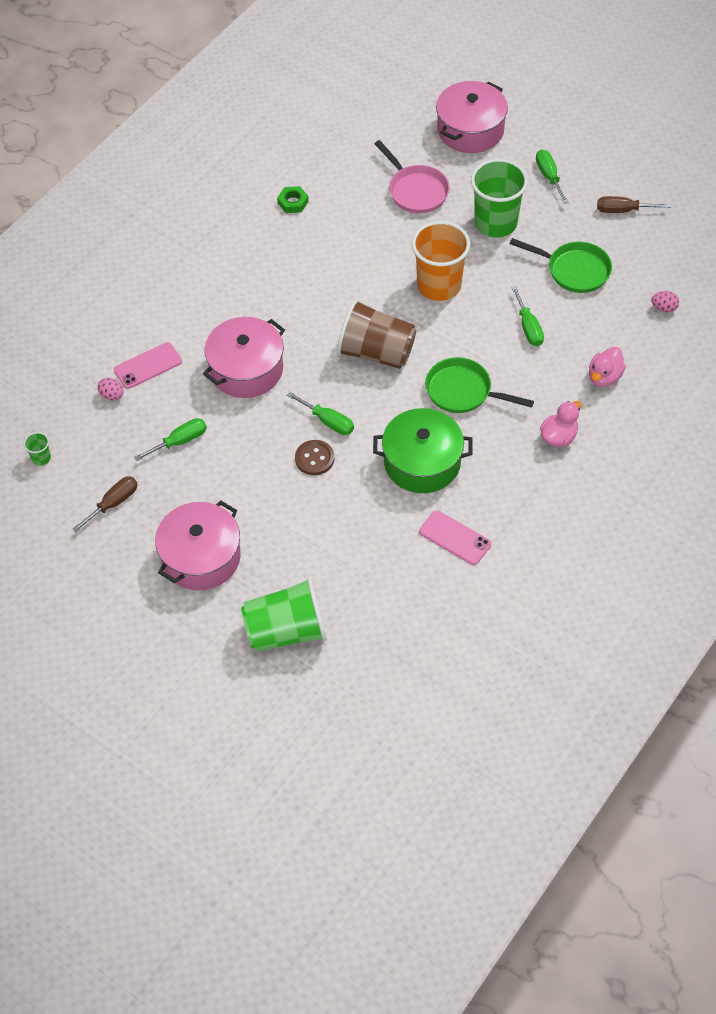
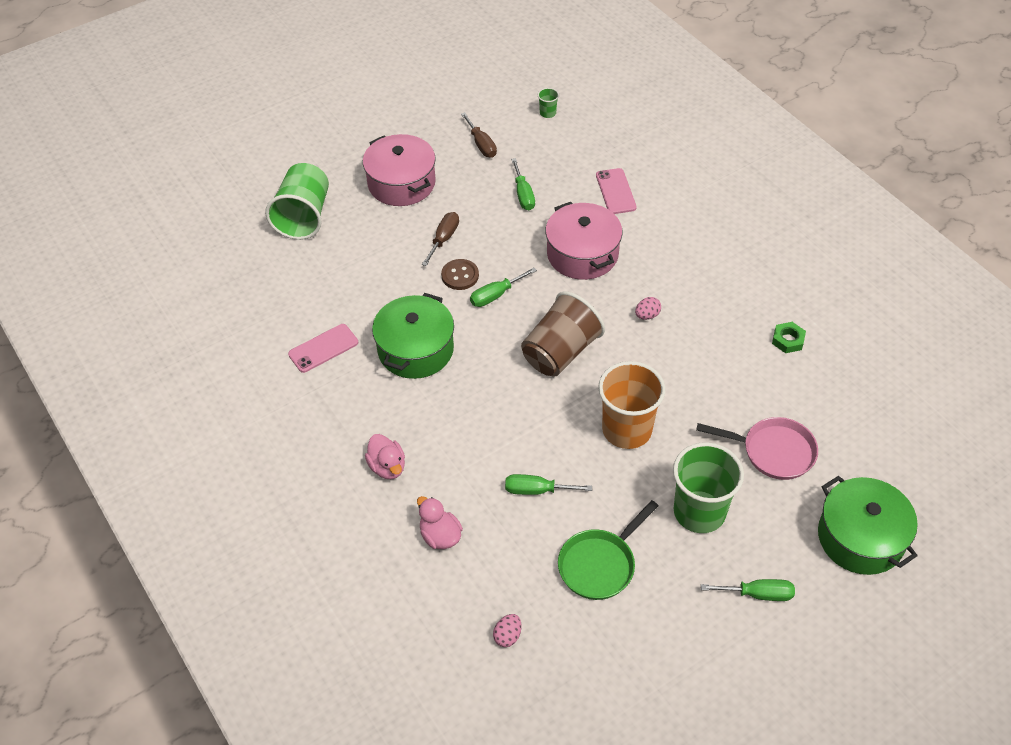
camera: 110 degrees right, 5 degrees down
(112, 395) = (593, 164): pink egg -> pink egg (647, 315)
(416, 191) = (773, 451): pink pan -> pink pan turned 150 degrees counterclockwise
(463, 391) = (481, 406): green pan -> none
(470, 130) = (860, 537): pink pot -> green pot
(623, 210) = (675, 655): brown screwdriver -> brown screwdriver (444, 239)

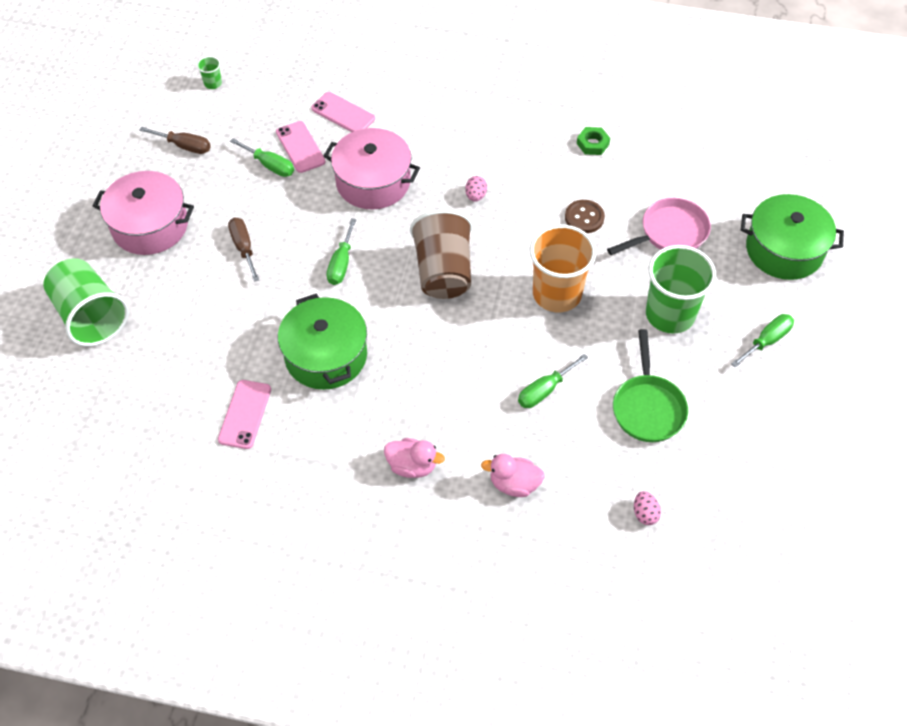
camera: 45 degrees left, 5 degrees up
(460, 275) = (293, 268): brown button -> brown button (584, 217)
(558, 195) = (300, 147): none -> pink phone

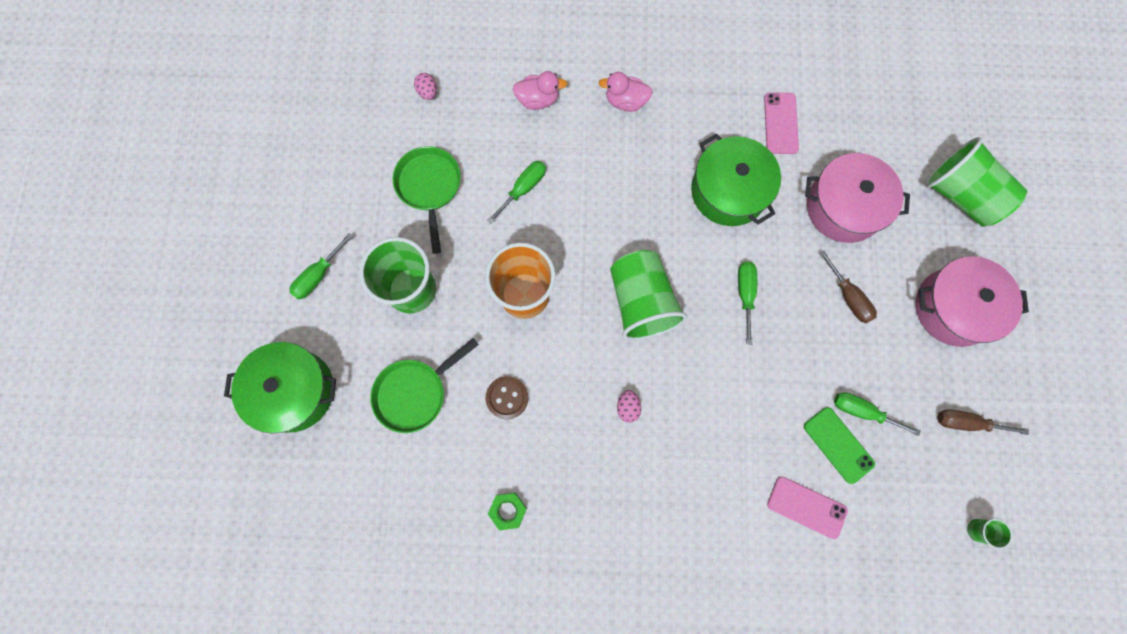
camera: 170 degrees right, 20 degrees up
(300, 147) = (838, 445): pink phone -> green phone
(373, 182) = (743, 407): pink pot -> pink pot (844, 207)
(443, 272) = (641, 302): brown cup -> green cup
(670, 232) = (414, 393): pink pan -> green pan

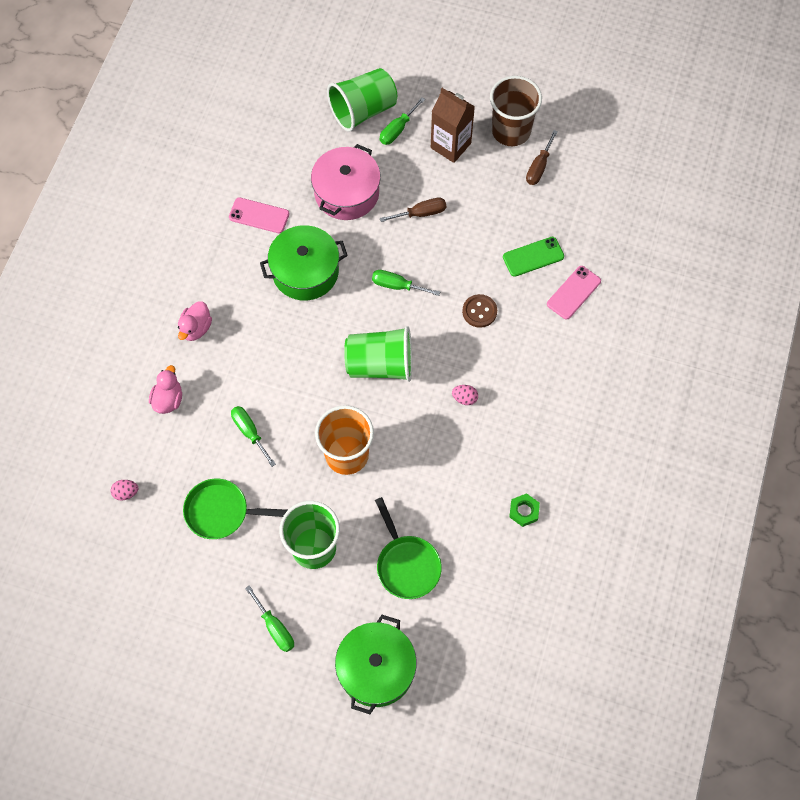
camera: 75 degrees left, 10 degrees down
(507, 397) = (431, 490): brown button -> brown button (479, 311)
(862, 411) = (512, 233): green screwdriver -> green screwdriver (397, 130)
(953, 307) = (450, 145): pink pot -> brown carton
(977, 530) = (616, 187): green cup -> none
(1004, 375) = (511, 131): none -> brown cup

